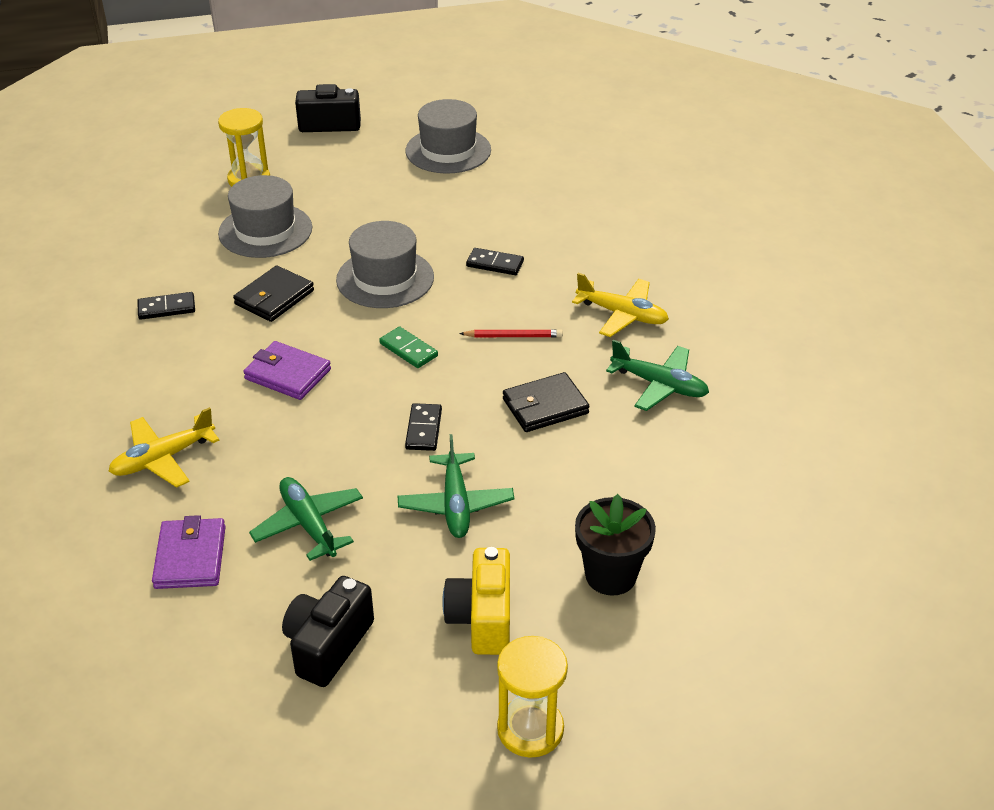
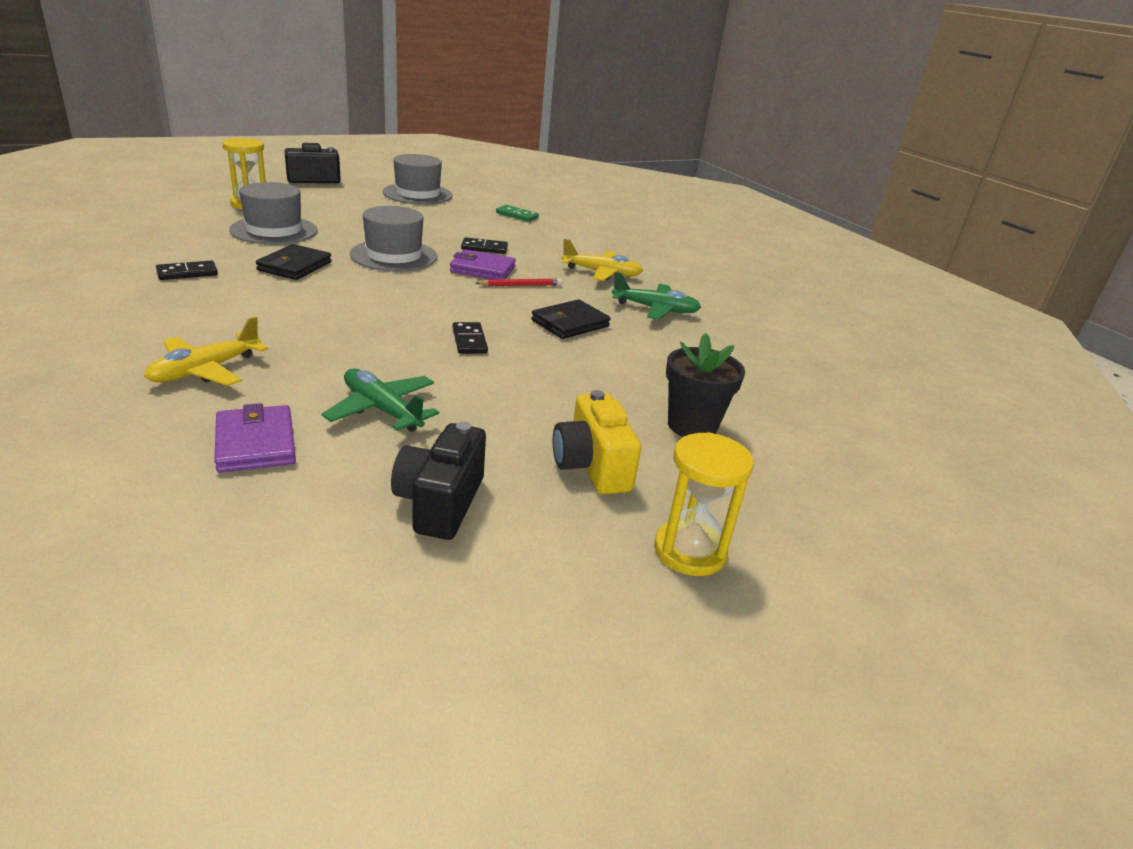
camera: 20 degrees left, 10 degrees down
(288, 374) = (323, 311): purple wallet -> purple wallet (482, 269)
(408, 350) = (433, 294): green domino -> green domino (517, 215)
(455, 504) = (523, 387): green plane -> none

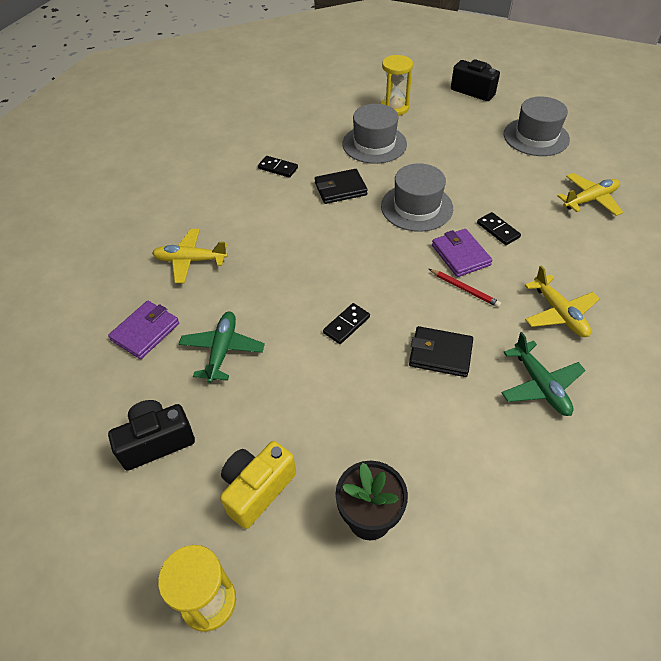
camera: 60 degrees right, 20 degrees up
(517, 215) = (590, 200): green domino -> yellow plane

